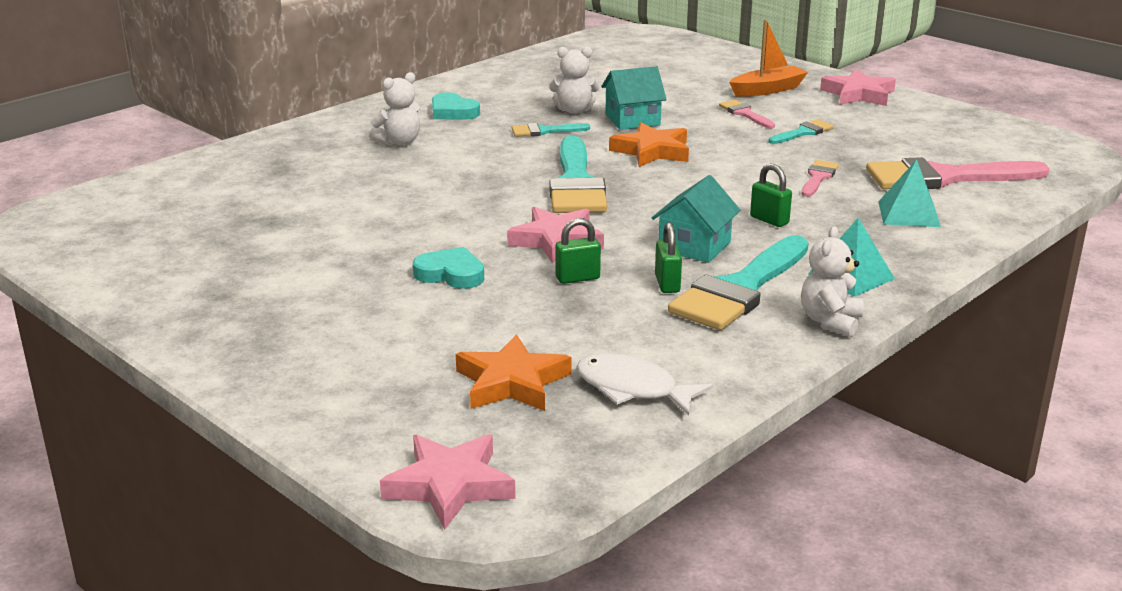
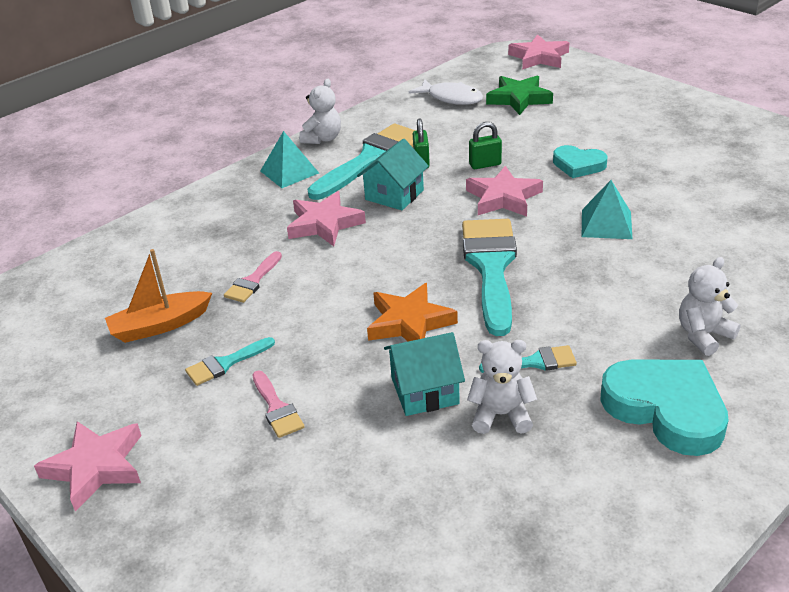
camera: 175 degrees left, 10 degrees up
(453, 112) = (666, 409): turquoise heart -> turquoise heart, size x1.71
(512, 382) = (519, 99): orange star -> green star
(767, 90) = (217, 481): orange boat -> orange boat (160, 325)
(769, 220) = (324, 224): green padlock -> pink star
(909, 214) = (202, 234): turquoise pyramid -> turquoise pyramid (606, 224)
(944, 178) = (132, 283): pink brush -> none

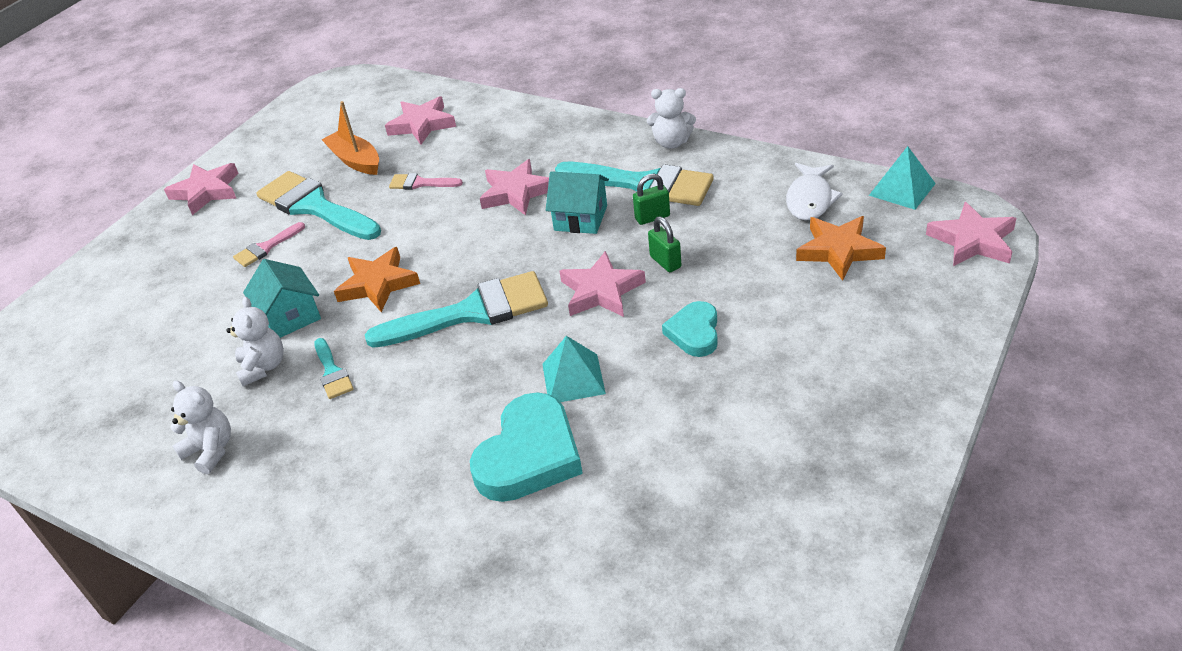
camera: 75 degrees right, 5 degrees up
(138, 271) = (422, 125): none -> pink star
(225, 363) = (314, 206): turquoise brush -> turquoise brush, size x2.12
(289, 172) = (599, 144): turquoise pyramid -> turquoise pyramid (902, 189)
(519, 99) = (838, 251): green star -> orange star
(666, 409) = (275, 470): turquoise heart -> turquoise heart (529, 455)
(703, 335) = (386, 484): white teddy bear -> white teddy bear (210, 450)

